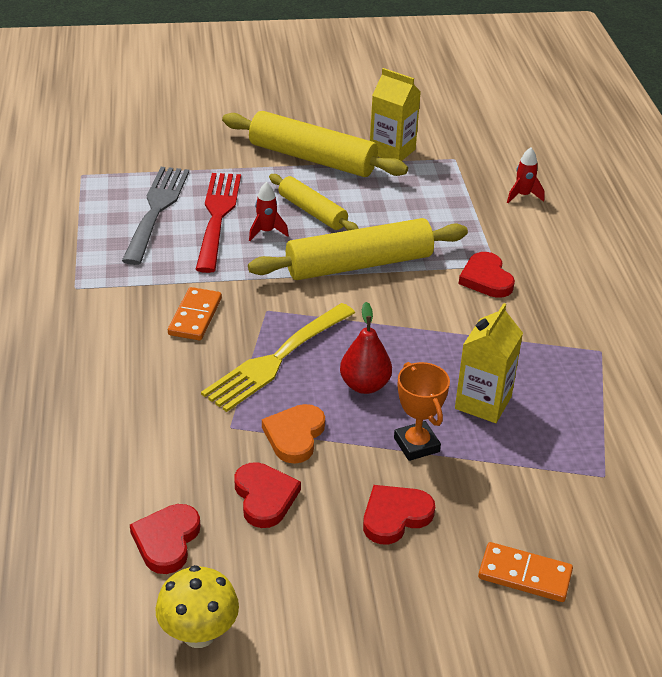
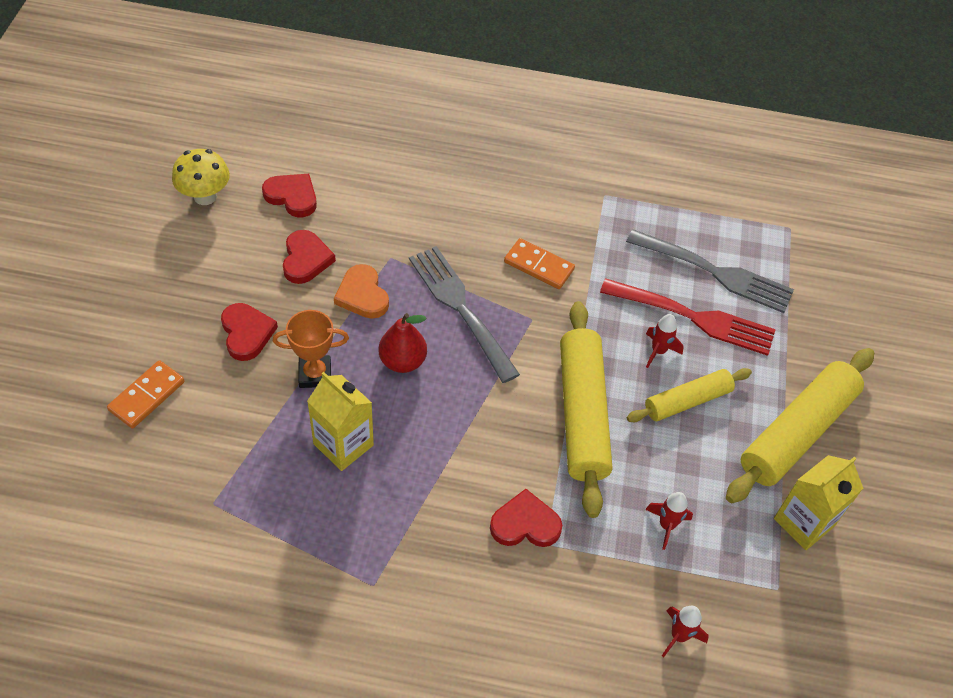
camera: 105 degrees right, 15 degrees up
(265, 497) = (306, 259): red heart -> red heart turned 90 degrees counterclockwise
(276, 359) = (460, 308): yellow fork -> grey fork
(294, 436) = (362, 295): orange heart -> orange heart turned 150 degrees counterclockwise
(437, 210) = (666, 525): none -> red rocket

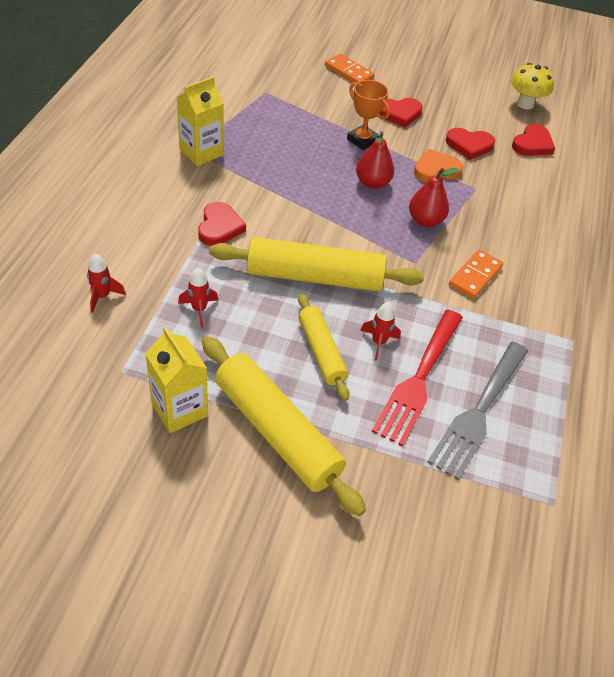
camera: 95 degrees right, 5 degrees down
(315, 374) = (362, 140): orange trophy -> orange trophy turned 45 degrees counterclockwise
(343, 444) = (302, 147): yellow carton -> yellow carton (201, 152)
(460, 308) = (425, 221): grey fork -> red pear

